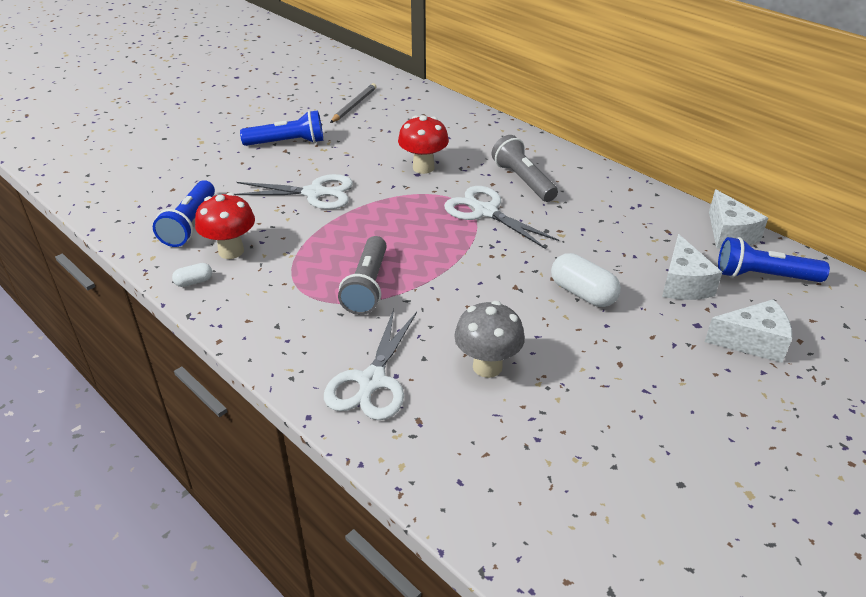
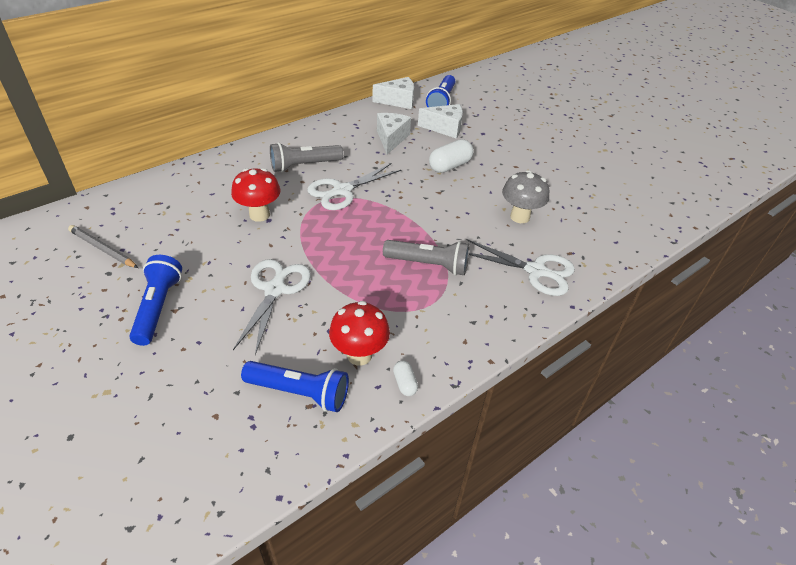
camera: 85 degrees left, 5 degrees up
(752, 342) = (498, 120): white cheese -> white cheese (391, 139)

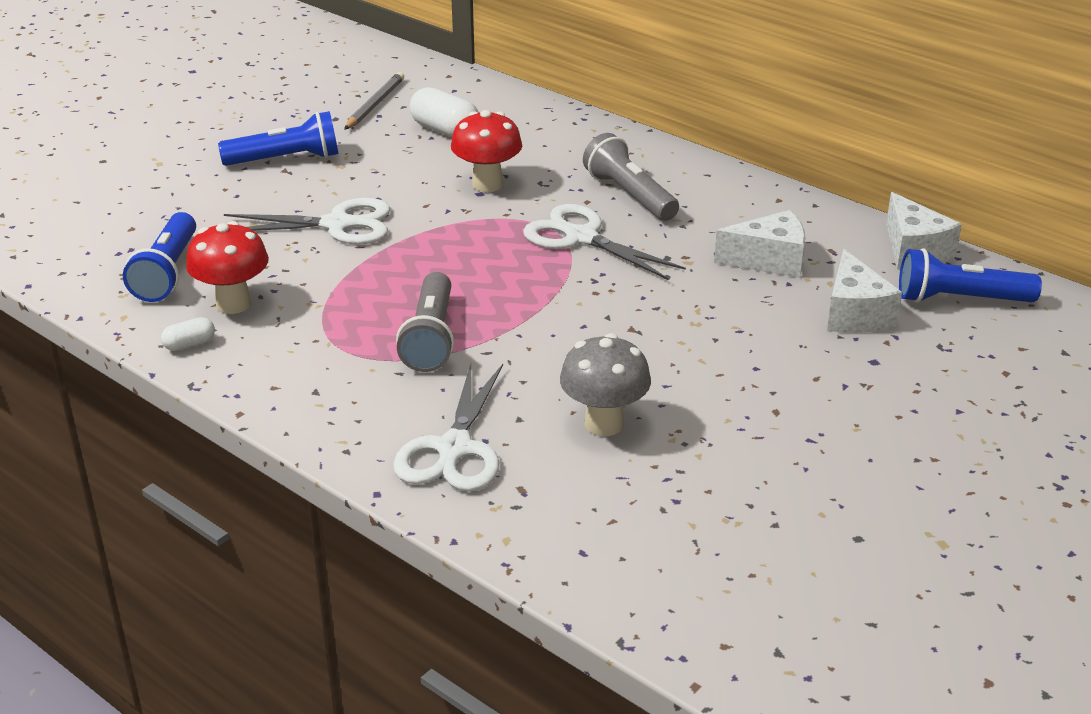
camera: 80 degrees right, 10 degrees down
(450, 166) = (722, 332): white capsule -> white capsule (445, 130)

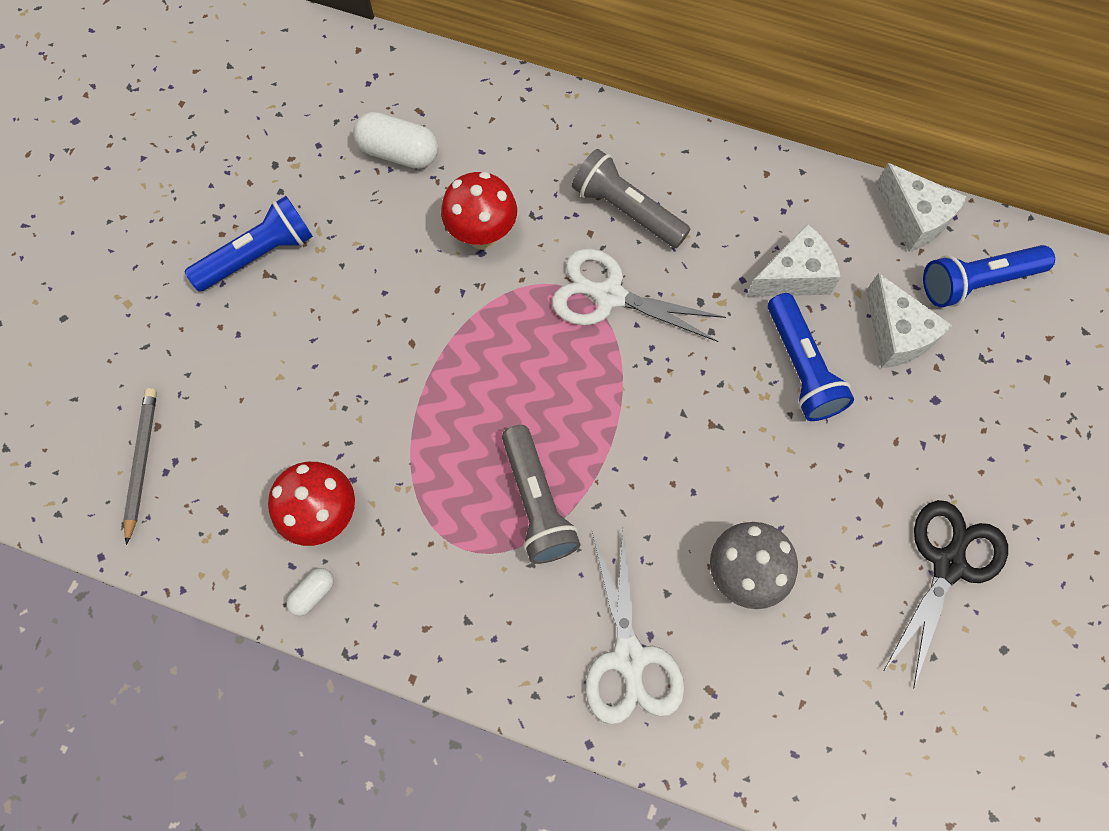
camera: 20 degrees left, 35 degrees up
(167, 272) = (232, 487): blue flashlight -> blue flashlight (801, 368)
(338, 224) = (365, 351): white scissors -> none
(375, 104) = (305, 126): grey pencil -> grey pencil (142, 462)
(827, 466) = (948, 563): none -> black scissors

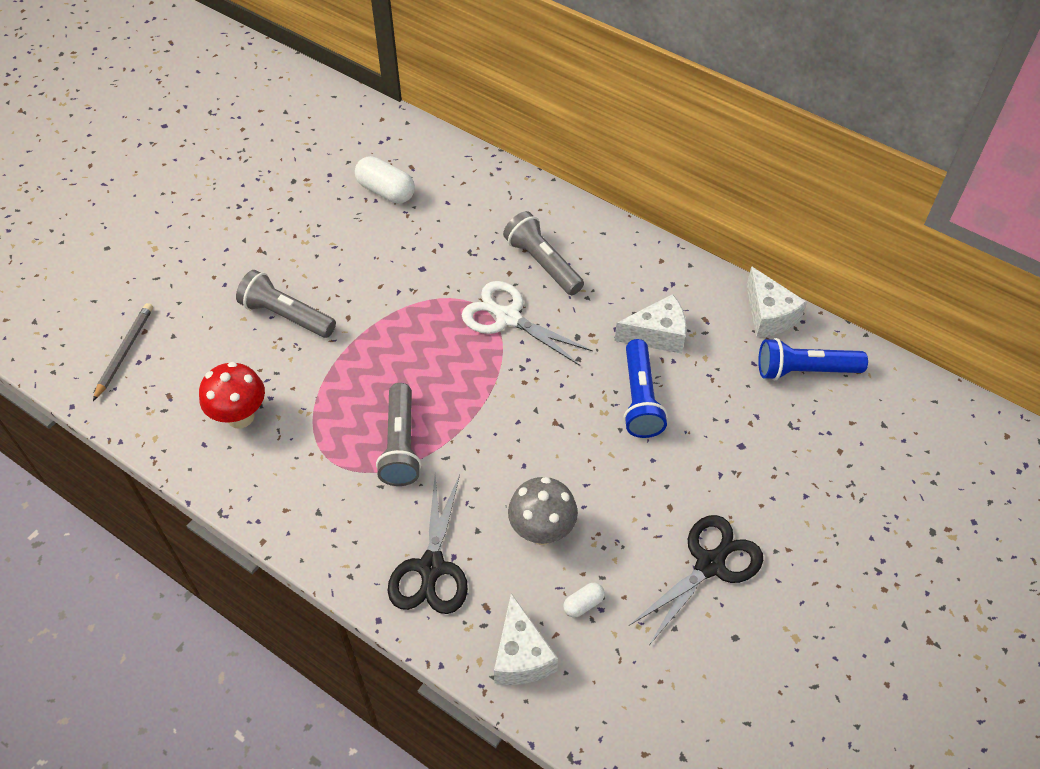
camera: 15 degrees right, 15 degrees down
(259, 255) = (259, 236): blue flashlight -> none
(313, 593) = (212, 466): white capsule -> white capsule (583, 604)
(333, 359) = (286, 315): none -> grey flashlight
(482, 235) = (427, 257): red mushroom -> none
(629, 658) = (431, 568): white scissors -> black scissors
(896, 335) = (725, 393): white cheese -> white cheese (521, 655)

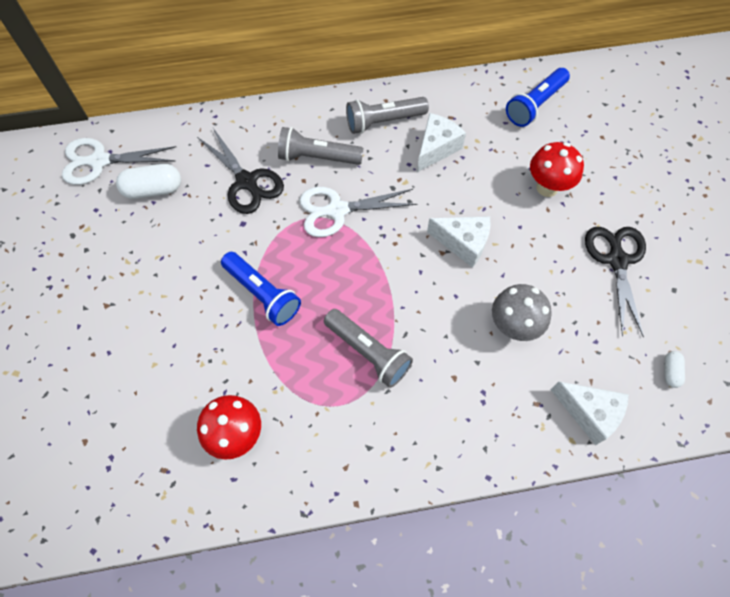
camera: 45 degrees left, 10 degrees up
(124, 352) = (87, 471): grey pencil -> none
(286, 315) = (184, 335): grey flashlight -> grey flashlight (383, 121)
(371, 140) = (99, 161): none -> white scissors
(431, 568) = (480, 412): black scissors -> black scissors (247, 182)
(583, 604) = (584, 348): white capsule -> white capsule (670, 371)
(640, 399) = (472, 196): blue flashlight -> blue flashlight (262, 294)
(722, 449) = (547, 187): none -> red mushroom
(768, 315) = (481, 87): white cheese -> white cheese (463, 243)

